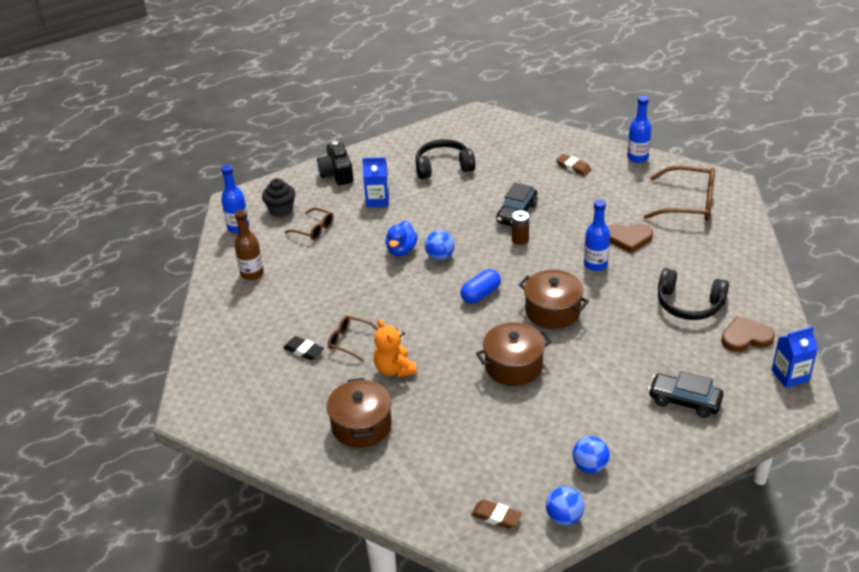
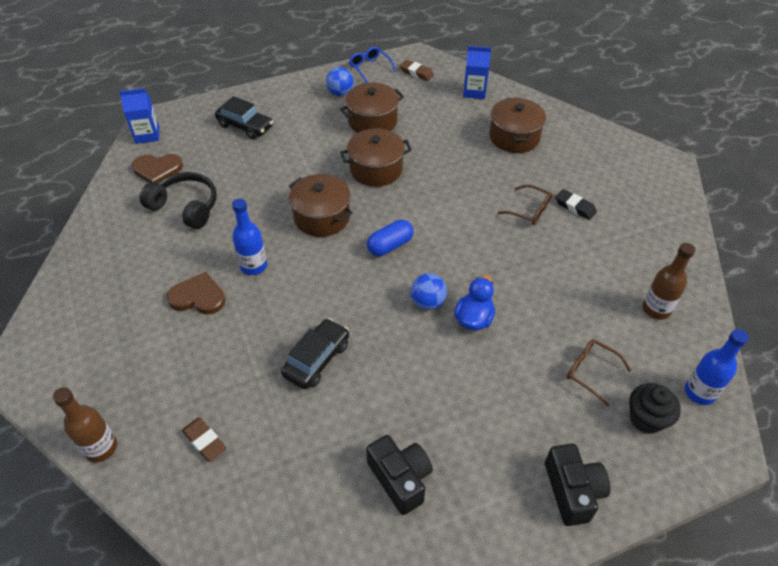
camera: 175 degrees left, 10 degrees up
(377, 200) = (505, 416): blue carton -> blue carton (474, 92)
(394, 369) = (485, 179): orange teddy bear -> none
(443, 167) = (400, 478): black headphones -> black camera
(520, 239) = (326, 314): brown battery -> none
(535, 427) = (372, 121): none -> brown pot
(564, 517) = (370, 68): blue ball -> blue glasses
(637, 157) = (101, 448): blue bottle -> brown bottle
(687, 203) = (94, 342): brown glasses -> none

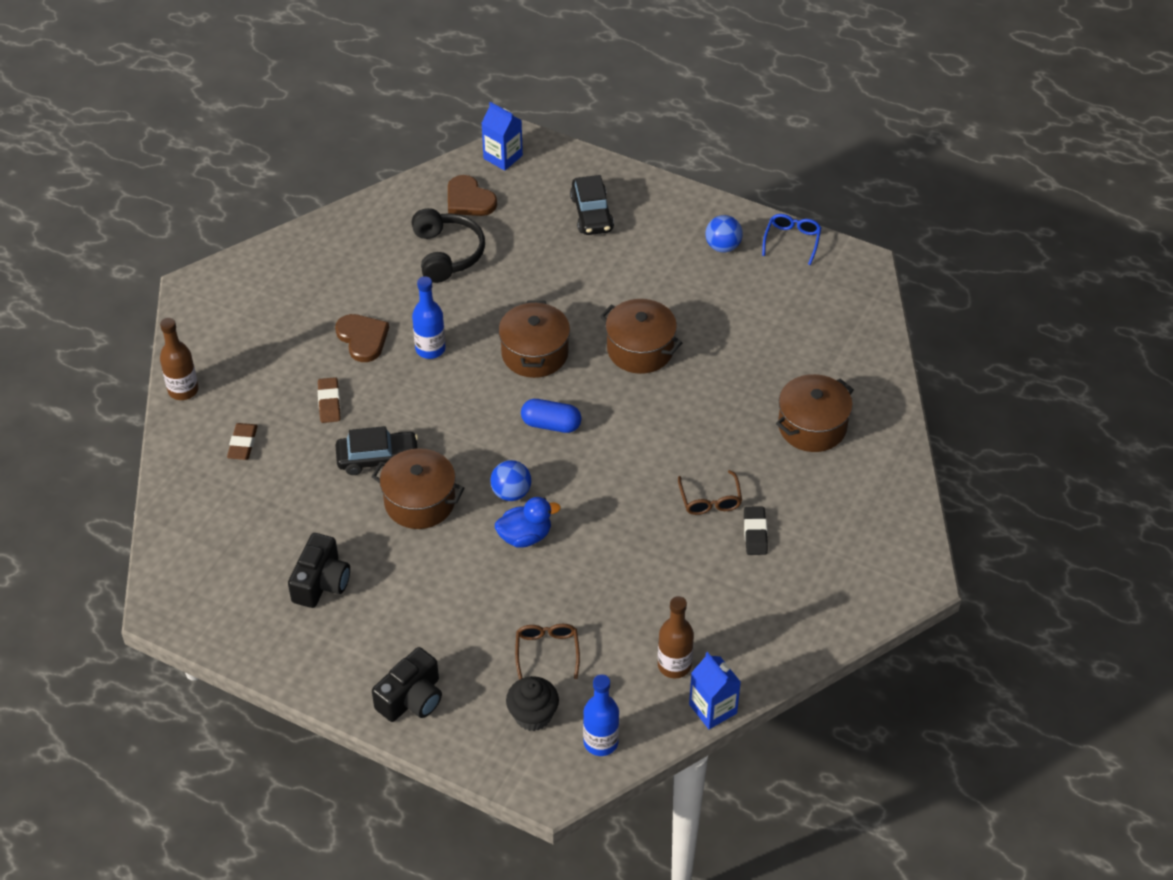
camera: 50 degrees right, 0 degrees up
(372, 121) = (708, 300): brown pot -> brown pot (419, 502)
(416, 73) = (829, 283): brown eraser -> brown eraser (329, 403)
(474, 92) = (853, 350): blue carton -> blue carton (713, 709)

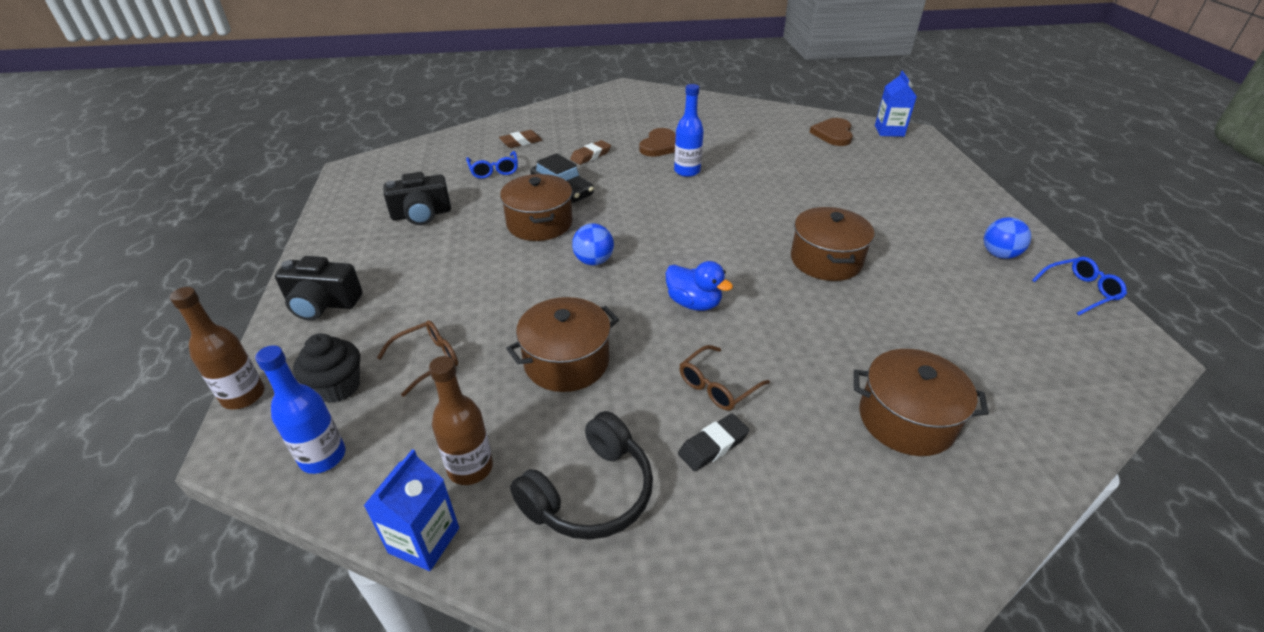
camera: 55 degrees right, 10 degrees down
(183, 390) = (543, 111): brown bottle -> brown bottle (243, 396)
(284, 492) = (494, 170): none -> blue glasses
(447, 254) = (776, 145): black headphones -> black headphones (591, 493)
(525, 536) = (554, 288): blue duck -> blue duck (694, 303)
(534, 353) = (745, 213): brown pot -> brown pot (566, 362)
(551, 424) = (687, 250): blue capsule -> none
(592, 213) = (910, 181): black car -> none

